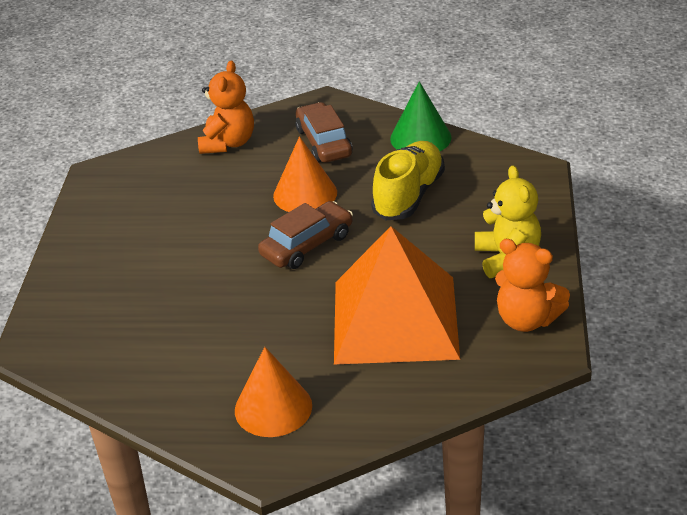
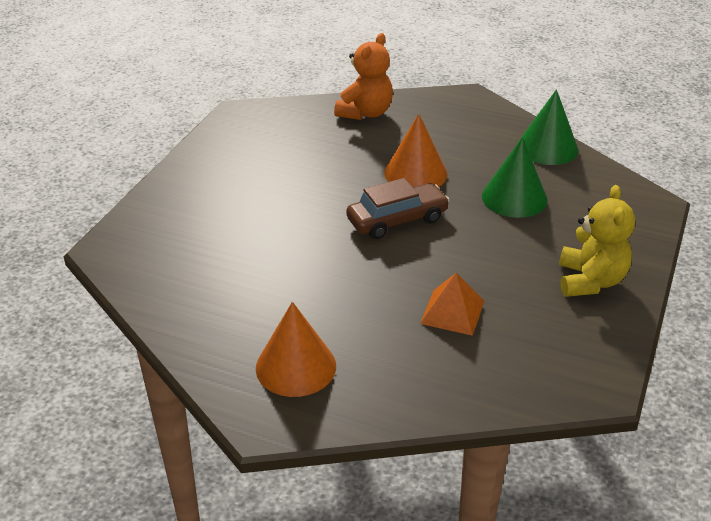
camera: 15 degrees right, 0 degrees up
(324, 143) = (453, 132): brown car -> none
(395, 319) = (452, 312): orange pyramid -> orange pyramid, size x0.42
(409, 195) = (514, 198): yellow shoe -> green cone
(527, 319) = (587, 348): orange teddy bear -> none

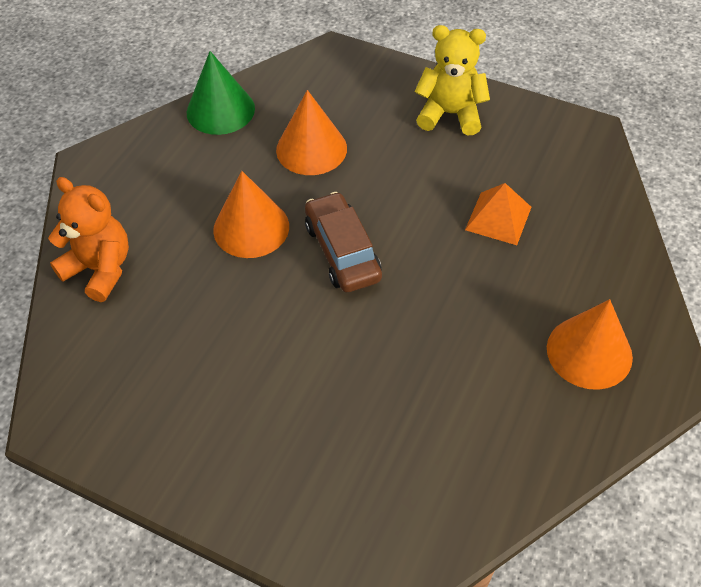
camera: 85 degrees left, 15 degrees up
(514, 198) = (311, 149): green cone -> orange cone

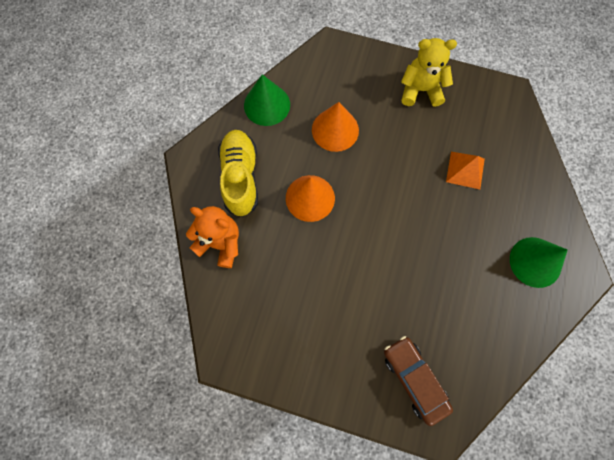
camera: 10 degrees left, 20 degrees up
(156, 192) = (240, 177): none -> yellow shoe
(342, 251) = (372, 208): brown car -> brown car (414, 379)
(589, 352) = (535, 262): orange cone -> green cone

